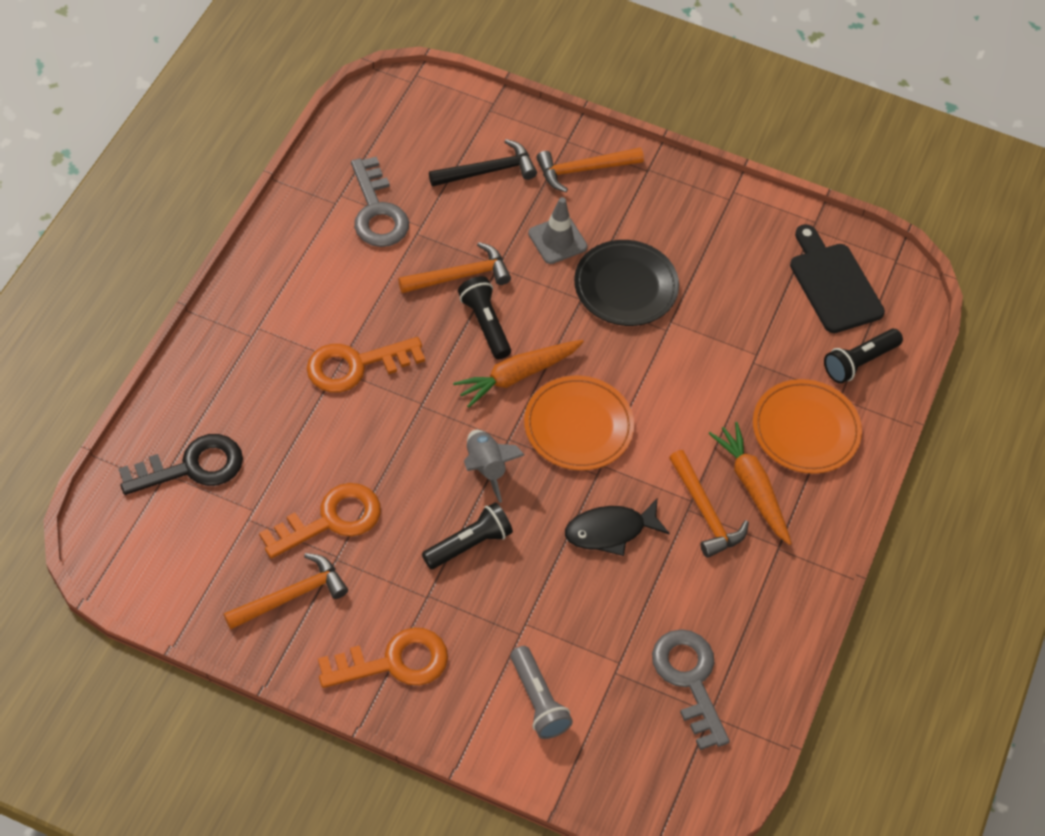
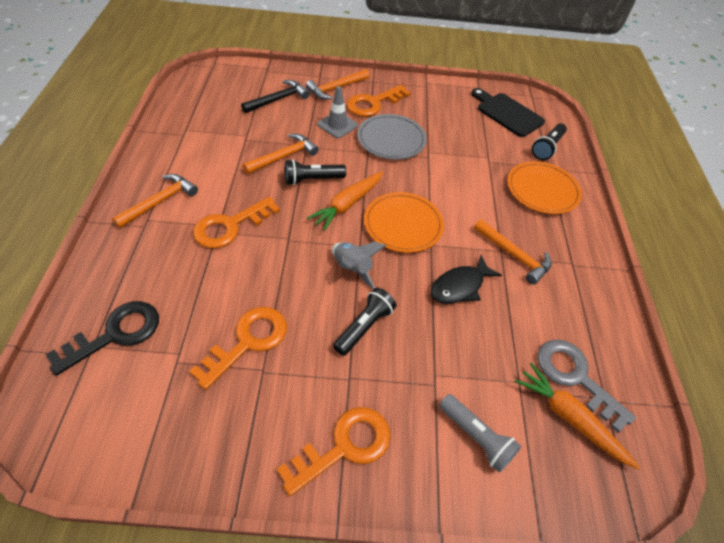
camera: 20 degrees left, 5 degrees down
(291, 596) = (234, 417): orange hammer -> orange hammer (160, 202)
(377, 211) = (214, 133): grey key -> none
(485, 324) = (312, 179): black flashlight -> black flashlight turned 60 degrees counterclockwise
(625, 286) = (391, 140): black plate -> grey plate
(628, 213) = (373, 103): none -> orange key
(752, 487) = (533, 231): orange carrot -> orange carrot (570, 418)

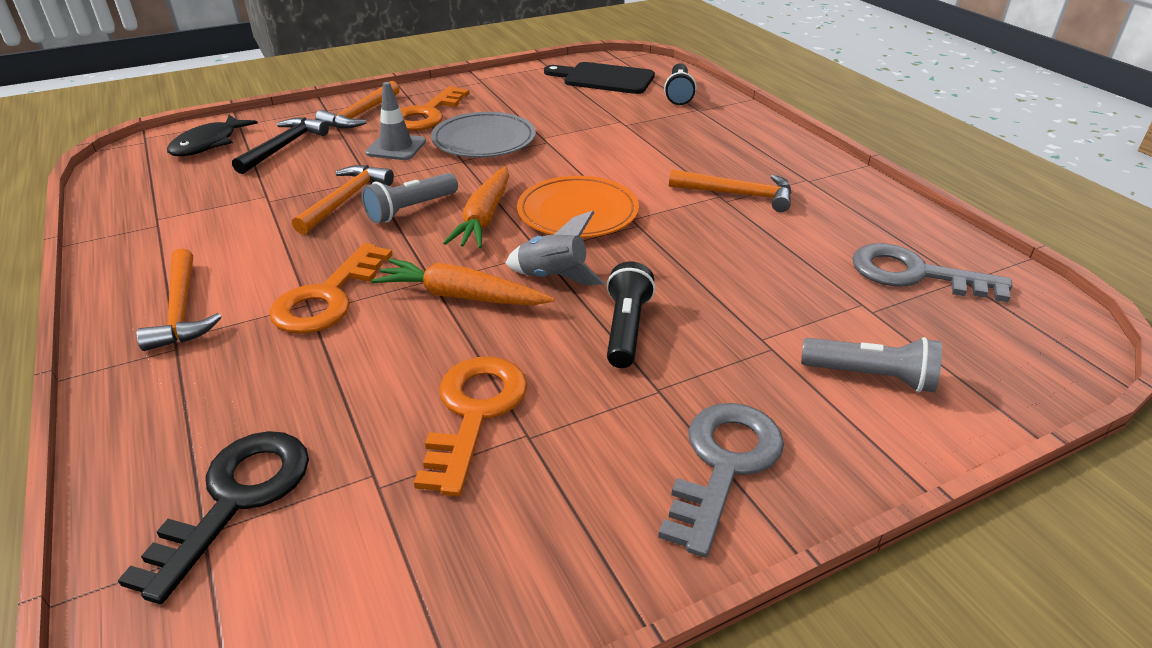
camera: 25 degrees left, 15 degrees down
(160, 202) = (181, 310): orange hammer -> orange hammer turned 150 degrees clockwise
(312, 179) = (410, 209): black flashlight -> grey flashlight
(344, 446) = (724, 465): orange key -> grey key
(460, 286) = (705, 244): black fish -> black fish (209, 144)
(542, 190) = (710, 130): orange plate -> none
(570, 418) = (948, 312): orange carrot -> orange carrot (461, 296)

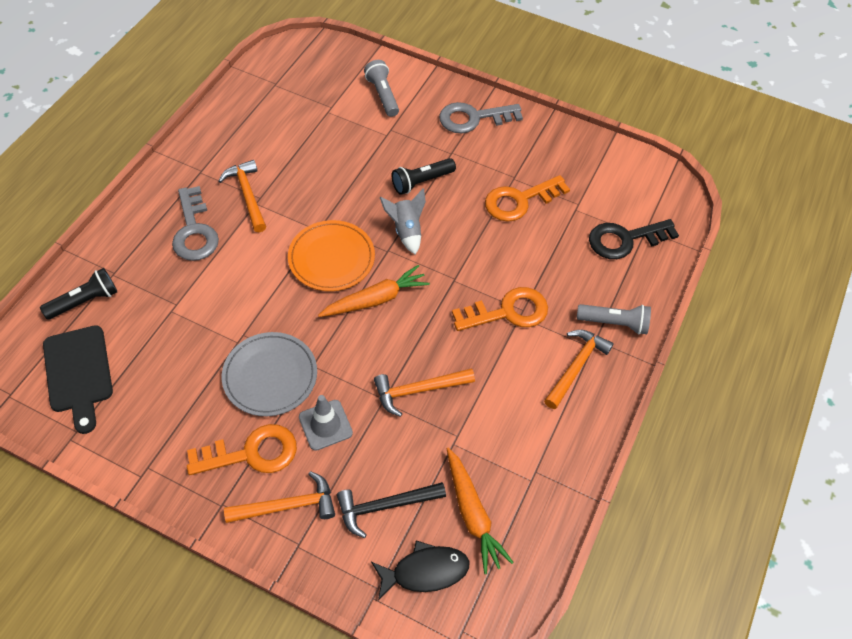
camera: 130 degrees left, 20 degrees up
(410, 209) = (398, 344): grey flashlight -> grey flashlight (614, 323)
(461, 296) = (455, 257): orange carrot -> orange carrot (472, 514)
(914, 274) = (283, 101): grey key -> grey key (194, 231)

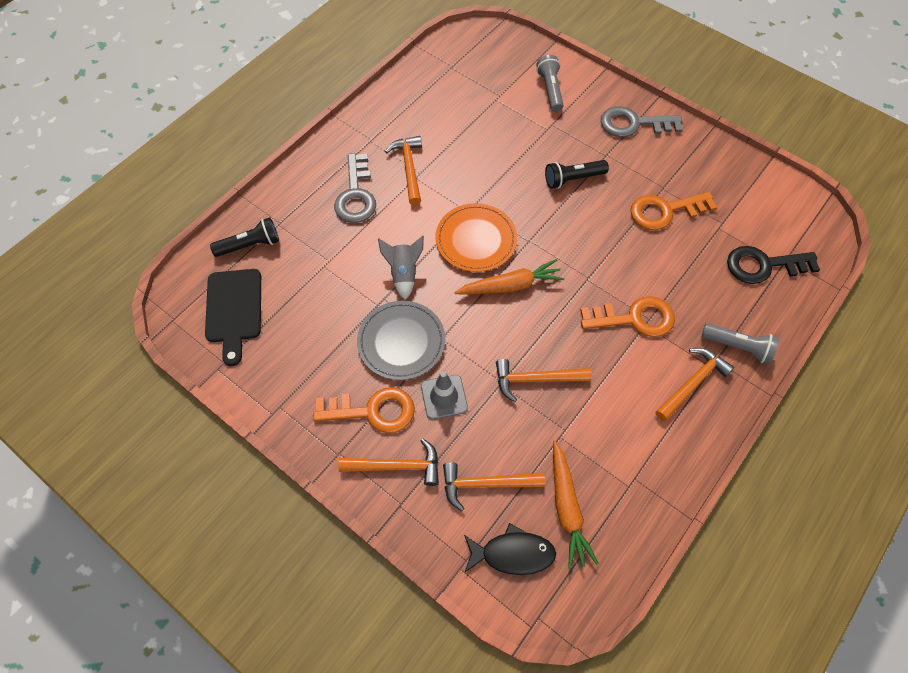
camera: 15 degrees right, 5 degrees up
(385, 506) = (486, 484): black hammer -> orange hammer
(406, 231) = (550, 224): grey rocket -> grey rocket (404, 273)

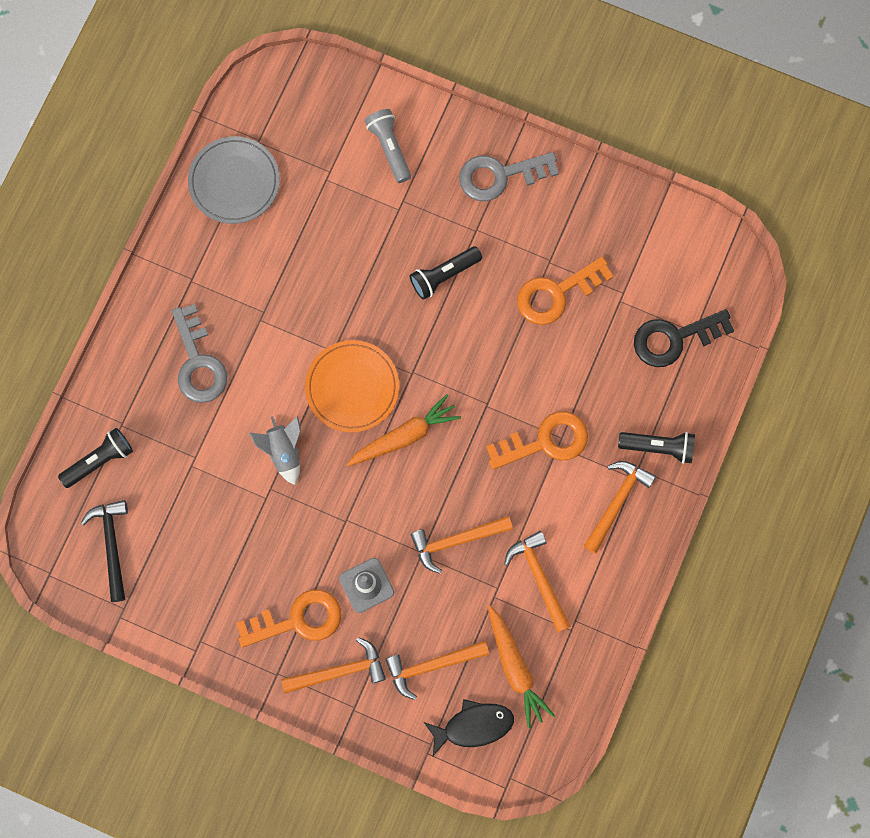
camera: 15 degrees left, 15 degrees up
(234, 310) = (112, 545): black cutting board -> black hammer
(401, 342) = (305, 535): grey plate -> grey plate (234, 182)
(409, 168) = (249, 309): orange hammer -> orange hammer (539, 577)
(738, 347) = (658, 447): grey flashlight -> black flashlight

